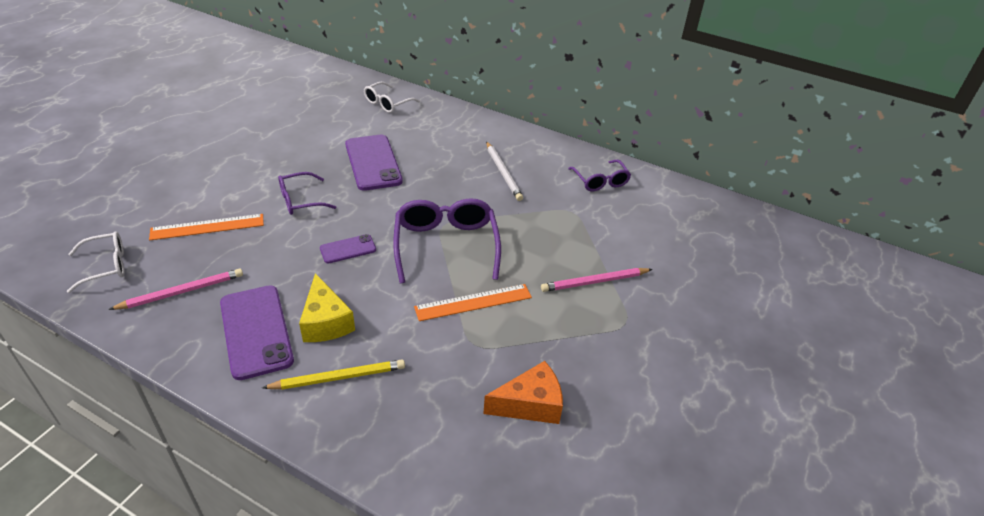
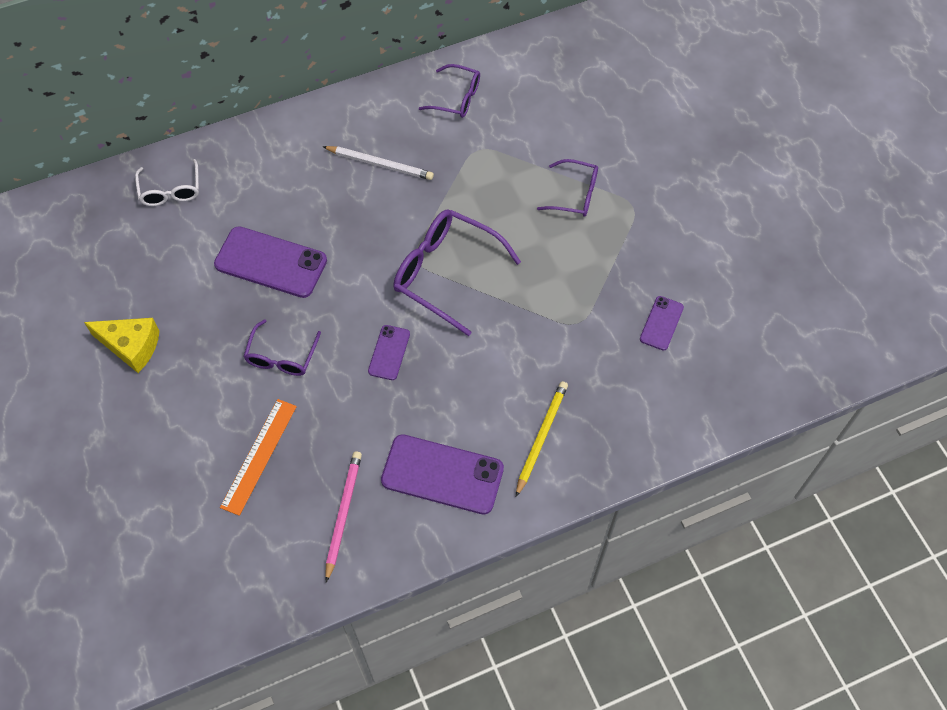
camera: 50 degrees left, 20 degrees up
(106, 266) = (252, 567): white glasses -> none
(326, 322) = (471, 416): yellow cheese -> yellow cheese (131, 346)
(473, 302) = (531, 295): orange ruler -> none
(530, 404) = (661, 323): orange cheese -> purple phone
(594, 282) = (575, 195): pink pencil -> purple glasses

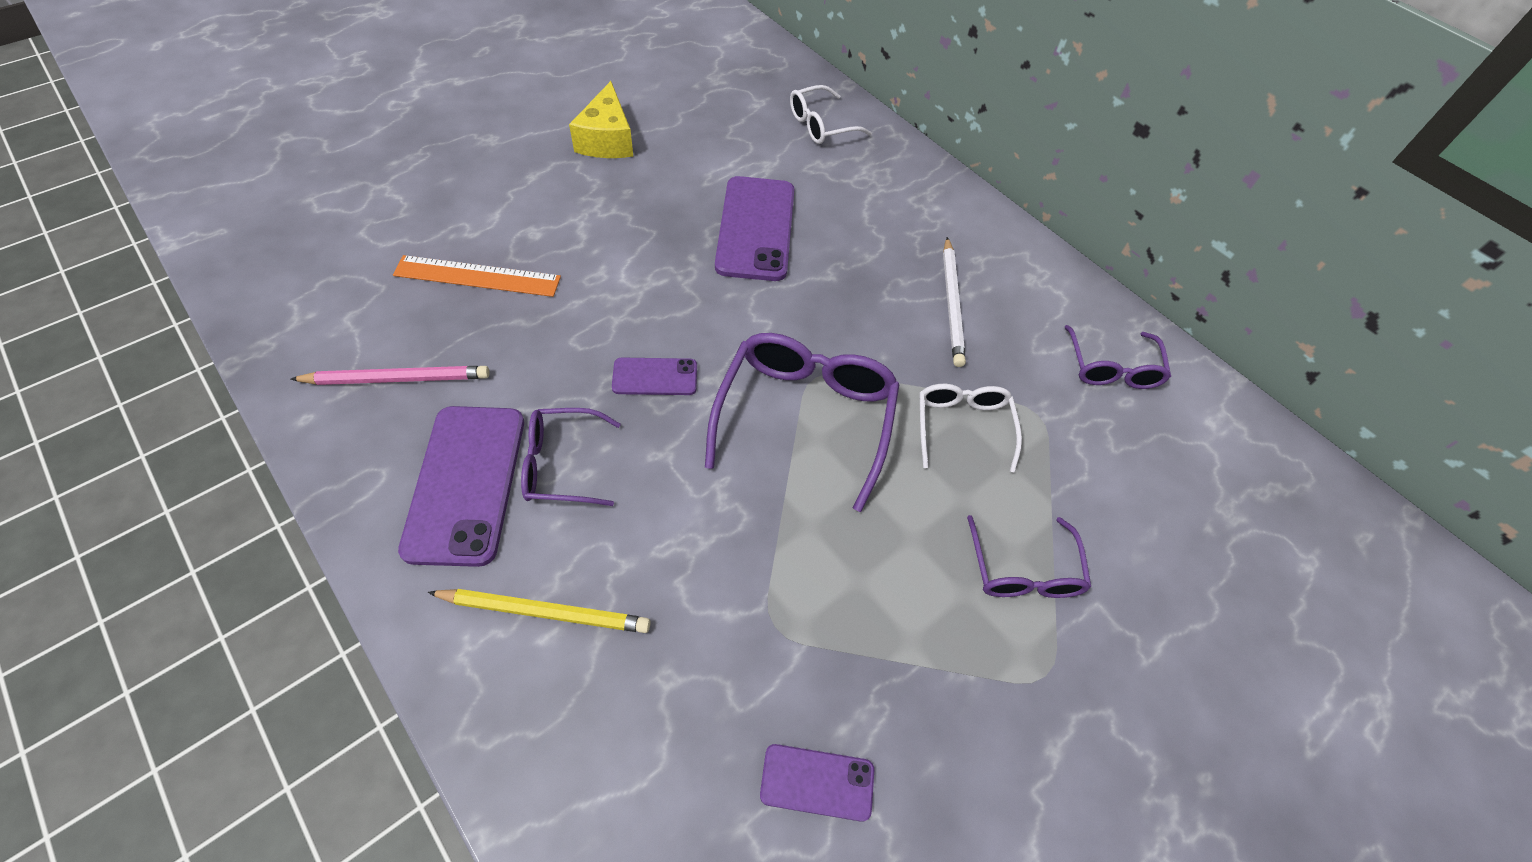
camera: 70 degrees right, 5 degrees down
(281, 357) = (622, 267): purple glasses -> purple glasses (561, 464)
(476, 191) = (962, 426): none -> white glasses

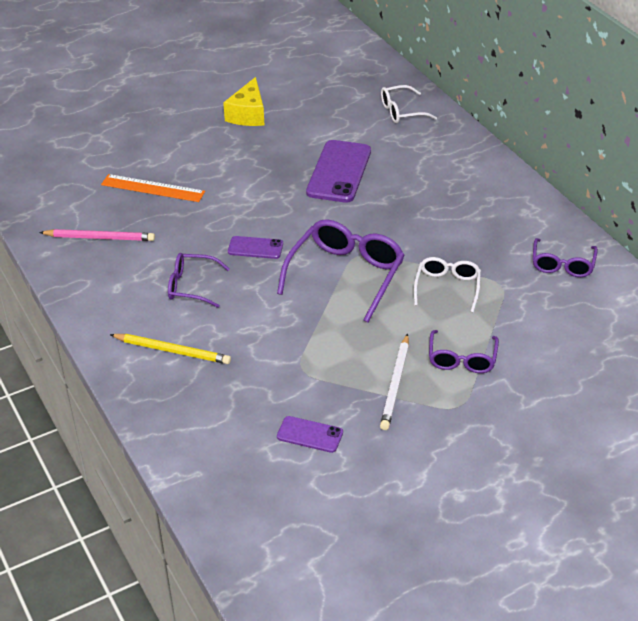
camera: 15 degrees right, 15 degrees down
(465, 483) = (134, 290): purple phone -> none
(952, 304) = (463, 222): white pencil -> white pencil (395, 384)

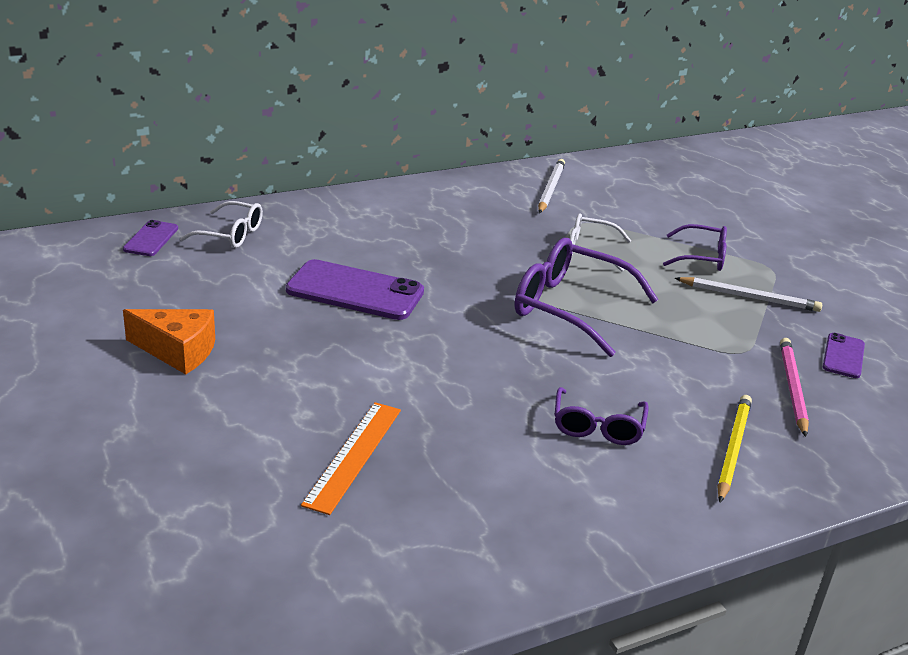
camera: 90 degrees left, 10 degrees down
(100, 237) = (480, 517): pink pencil -> pink pencil (792, 388)
(248, 114) = (178, 351): yellow cheese -> orange cheese
(255, 248) = (514, 368): purple phone -> purple phone (151, 239)
(401, 111) = (231, 234): white glasses -> white glasses turned 60 degrees counterclockwise
(562, 265) = (550, 189): purple glasses -> white pencil

